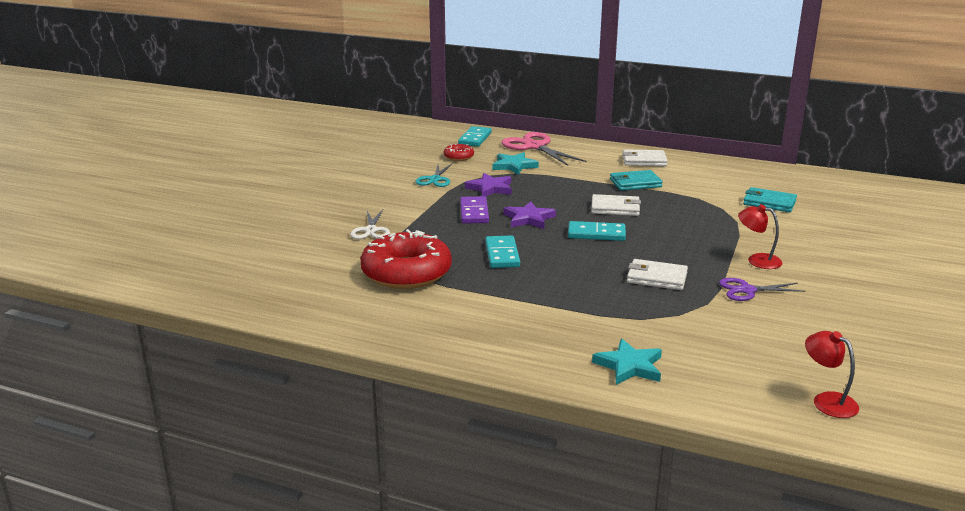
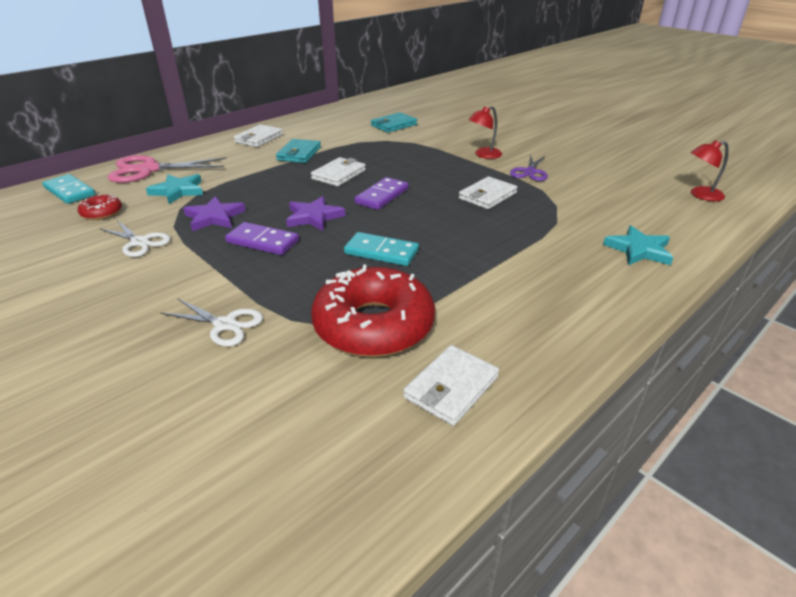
camera: 65 degrees left, 10 degrees up
(362, 310) = (451, 387): none -> white wallet
(435, 179) = (140, 242): turquoise scissors -> white scissors
(596, 234) = (382, 196): turquoise domino -> purple domino

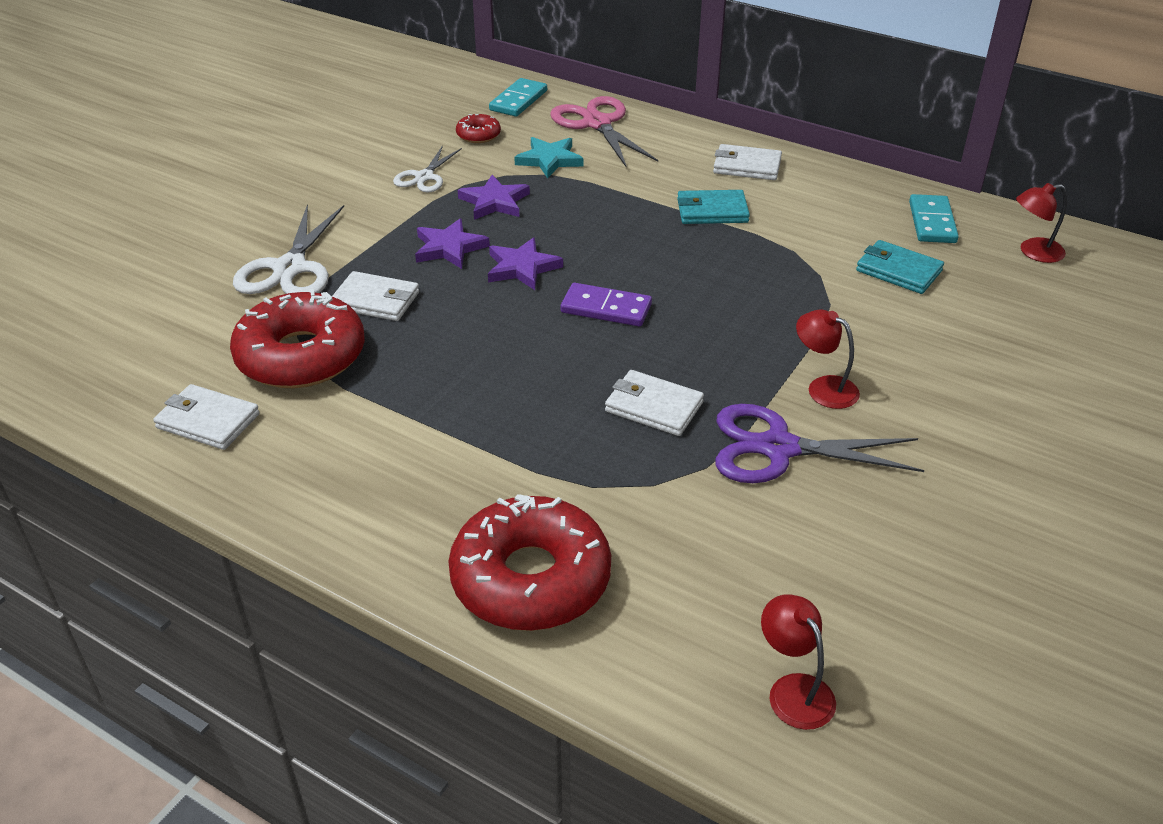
camera: 75 degrees right, 5 degrees up
(225, 325) = (290, 268): white scissors -> white scissors, size x1.66
(262, 241) = (449, 248): purple domino -> purple star
(339, 174) = (658, 259): white wallet -> white wallet (376, 300)
(381, 252) = (450, 335): turquoise domino -> turquoise domino (932, 222)
(396, 101) = (1033, 252): none -> red lamp
(530, 172) = (778, 448): purple scissors -> purple scissors, size x1.66
(638, 250) = (531, 578): turquoise star -> red donut

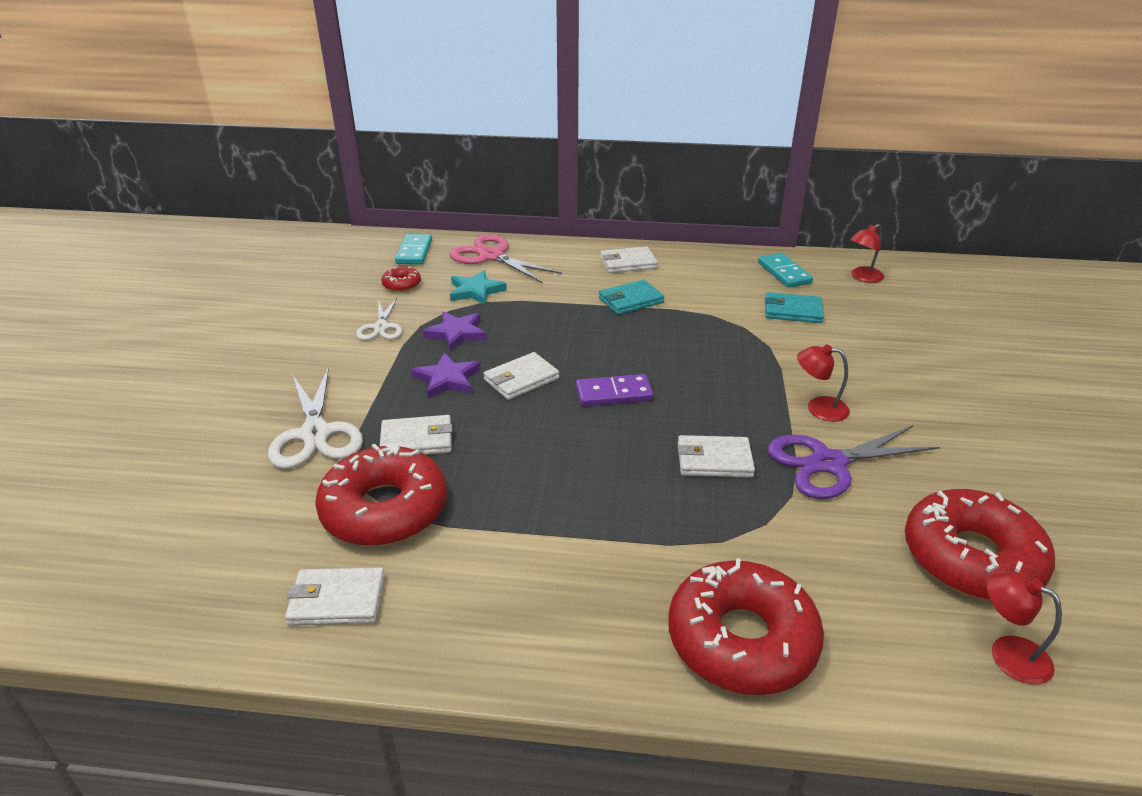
camera: 25 degrees left, 5 degrees down
(522, 268) = (521, 379): purple star -> white wallet
(847, 592) = (971, 558): none -> red donut

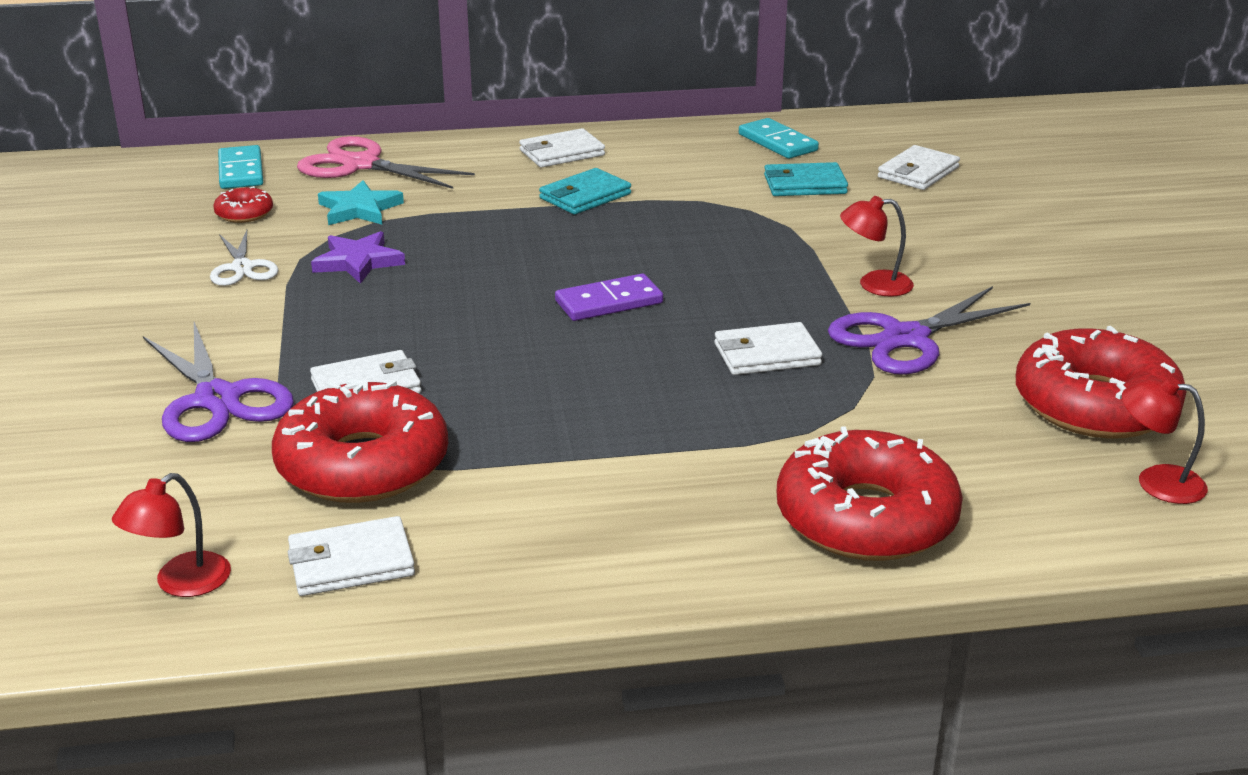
camera: 15 degrees left, 5 degrees down
(315, 434) = (217, 399): white scissors -> purple scissors
(447, 379) = (373, 315): purple star -> none
(521, 379) = (476, 302): white wallet -> white wallet (918, 172)
(862, 277) = (880, 137): red lamp -> red lamp (181, 583)

